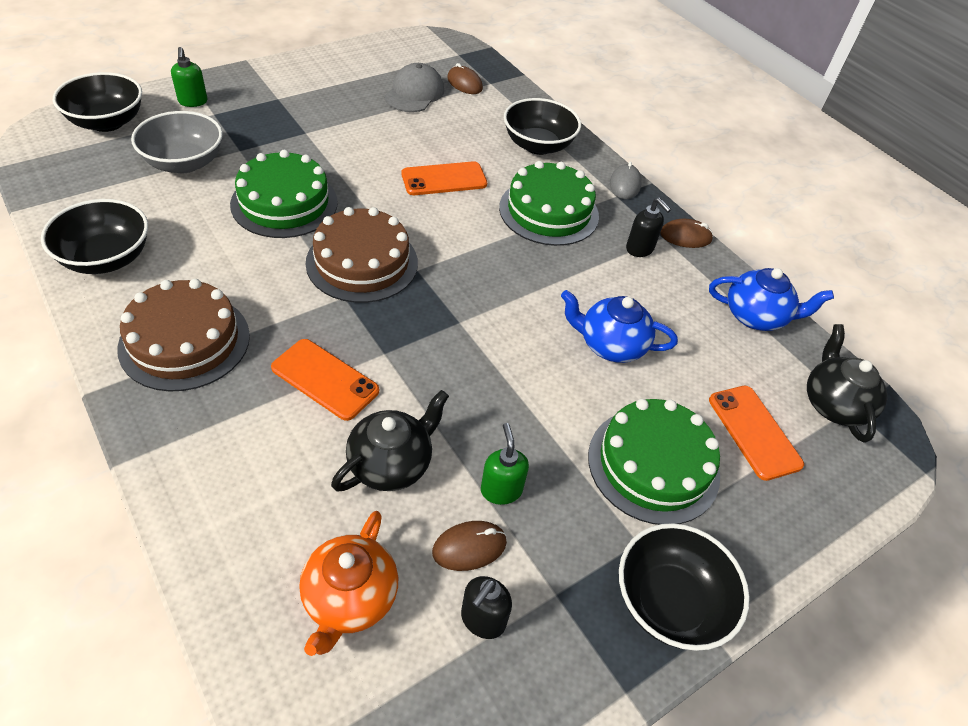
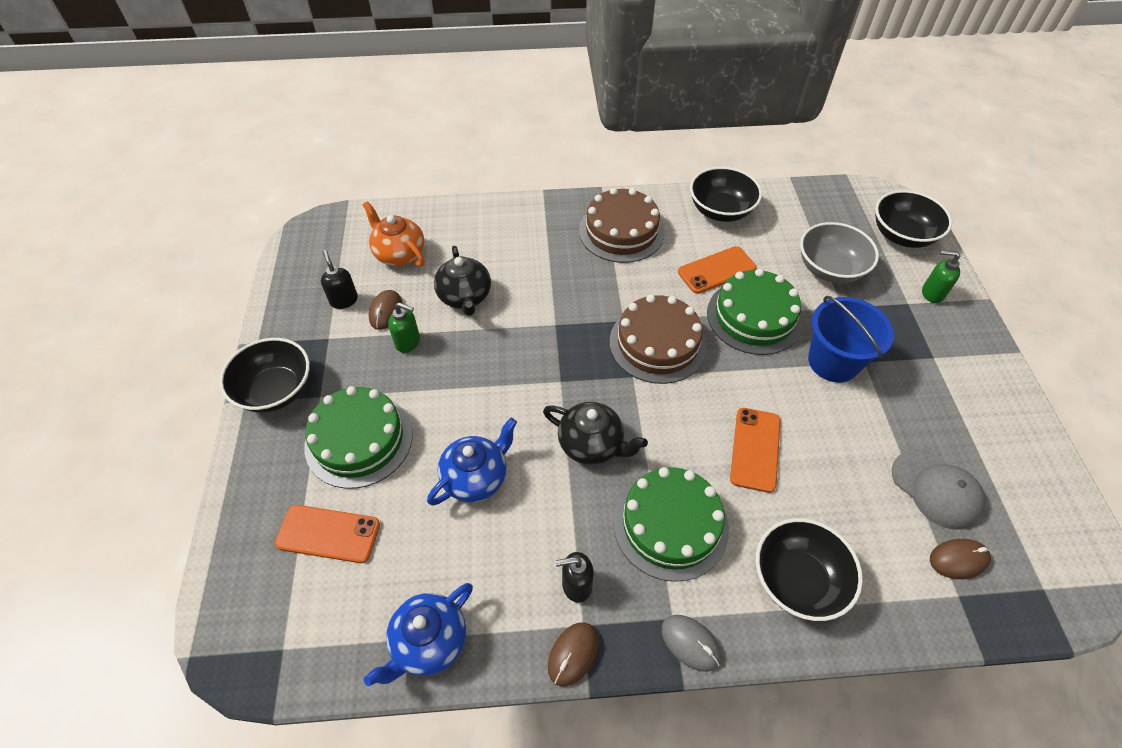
camera: 125 degrees right, 5 degrees up
(316, 149) = (833, 362): none -> blue bucket
(325, 379) = (550, 287): orange phone -> orange phone (716, 270)
(833, 404) = (298, 631): black teapot -> black teapot (591, 444)

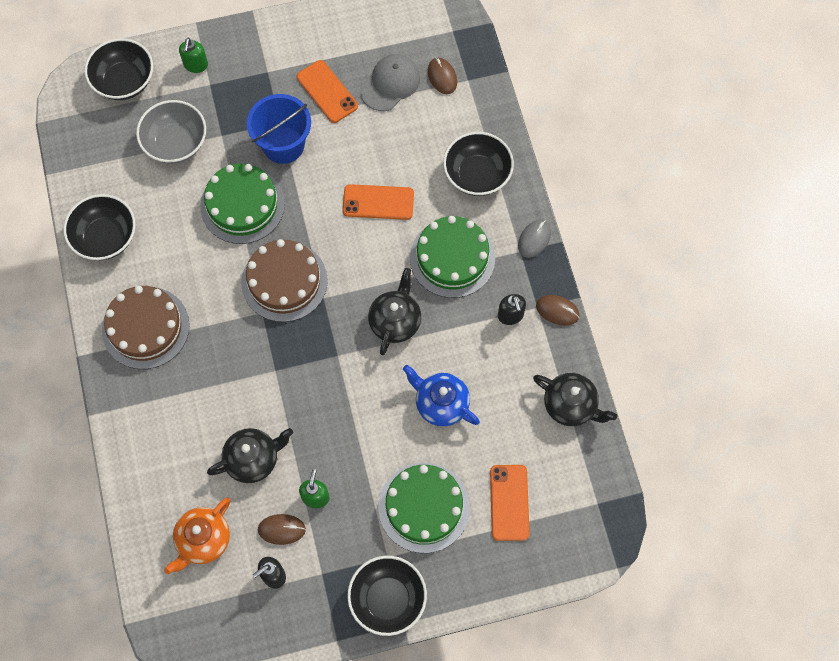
camera: 100 degrees left, 15 degrees up
(429, 642) = (570, 405): blue teapot -> black teapot
(716, 270) = (189, 237): orange phone -> orange phone (327, 91)

